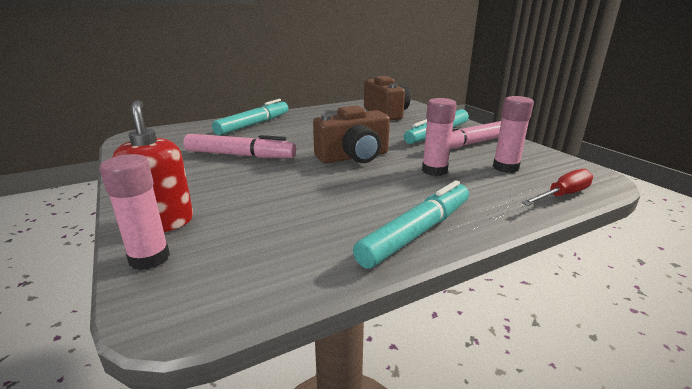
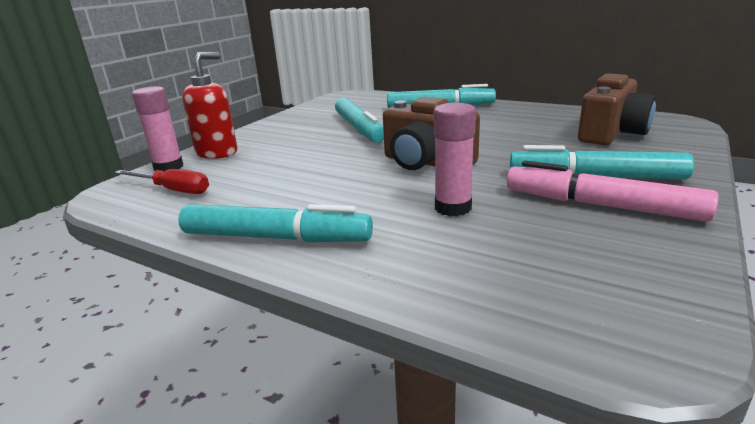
camera: 60 degrees right, 0 degrees up
(240, 155) = (359, 128): pink marker -> turquoise marker
(505, 167) = (546, 249): pink glue stick -> none
(562, 195) = (501, 314): red screwdriver -> red screwdriver (173, 190)

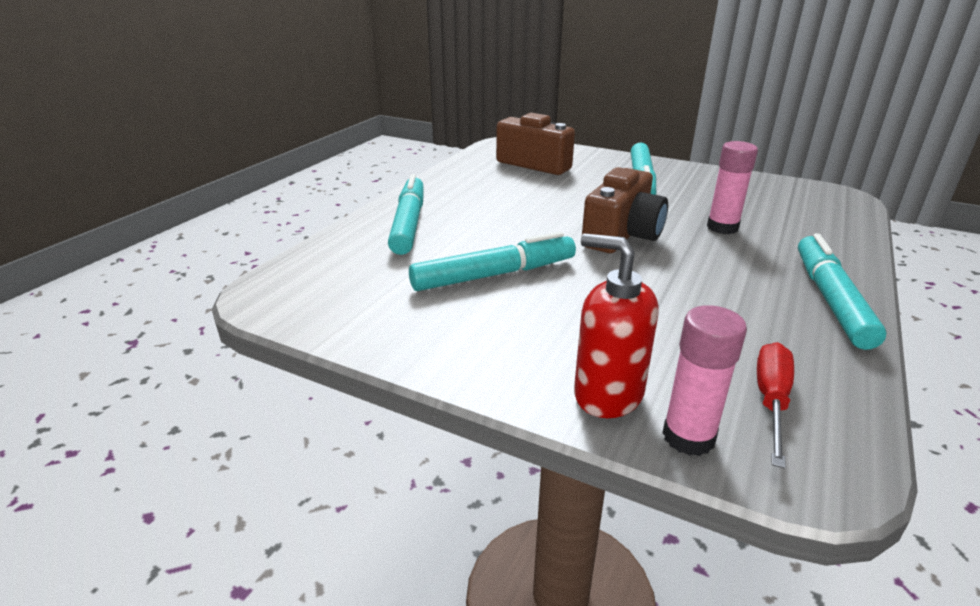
camera: 95 degrees left, 5 degrees up
(601, 205) = (692, 185): pink marker -> none

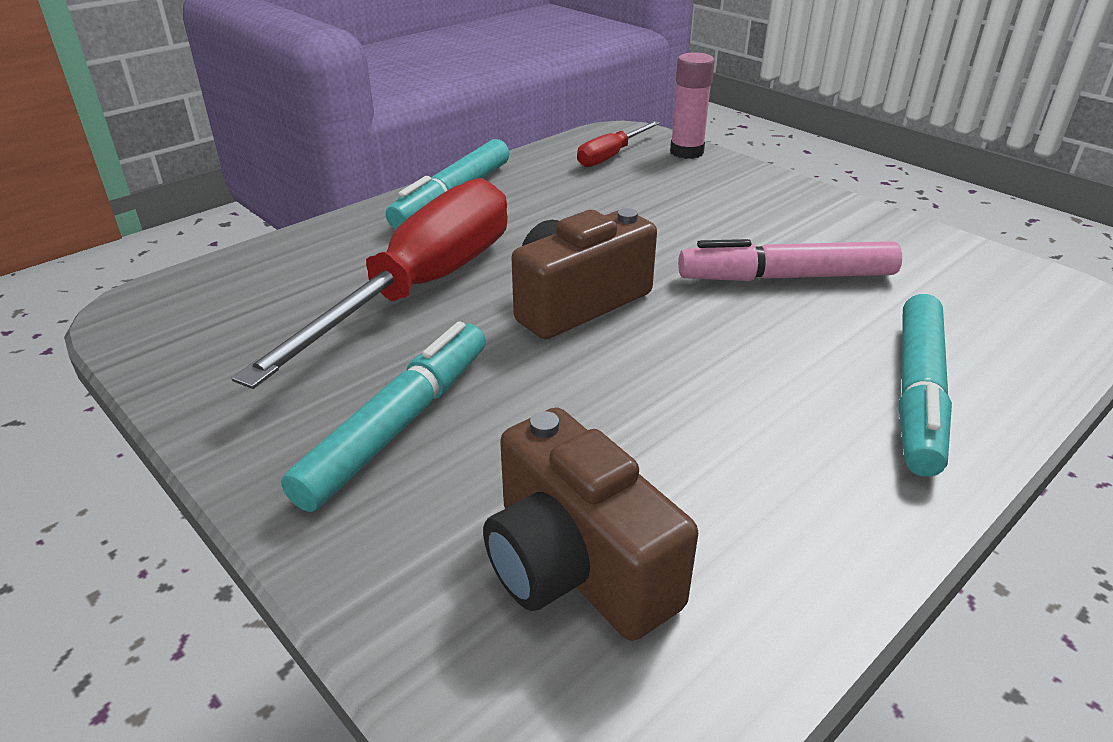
camera: 160 degrees left, 5 degrees up
(494, 275) = (786, 277): turquoise marker -> pink marker
(607, 394) = (724, 175): red soap dispenser -> none
(722, 227) = (422, 288): pink glue stick -> red screwdriver

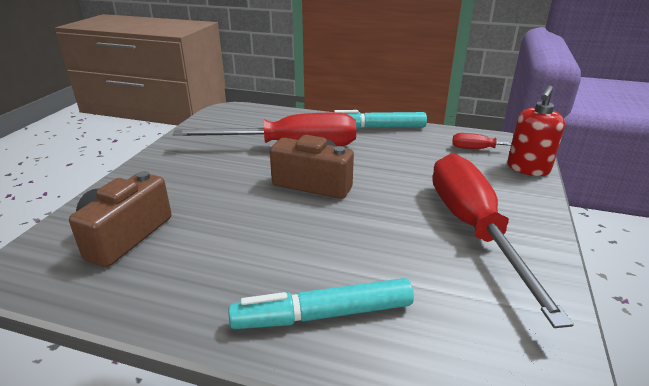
camera: 60 degrees right, 5 degrees down
(398, 425) = (191, 174): turquoise marker -> none
(686, 152) = (528, 168): pink glue stick -> red soap dispenser
(786, 277) = (411, 238): pink marker -> none
(792, 232) = (473, 228): none -> red screwdriver

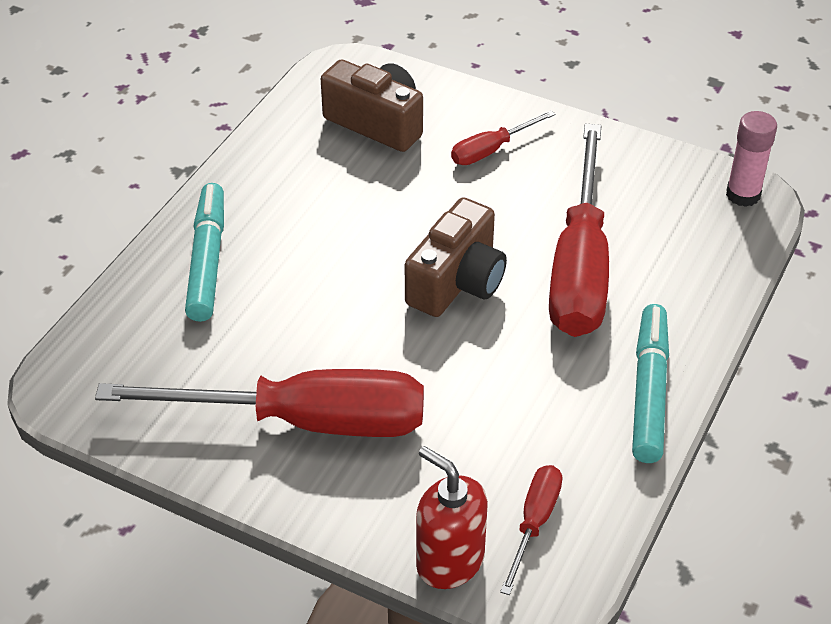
camera: 100 degrees right, 15 degrees up
(174, 181) = (491, 150): none -> red screwdriver
(225, 111) = (743, 195): none -> pink glue stick

